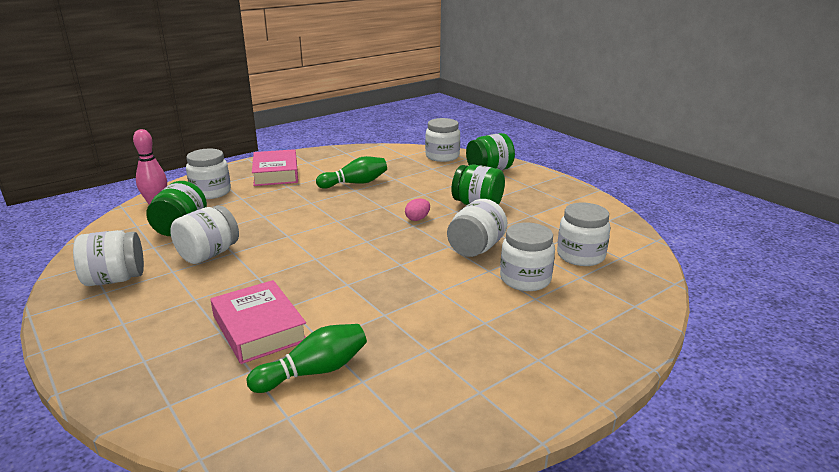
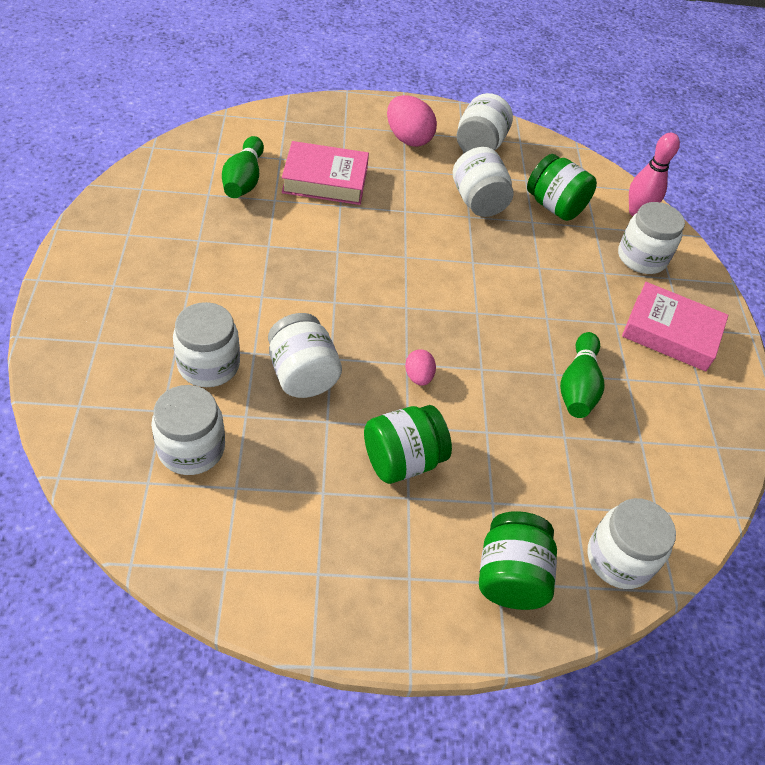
camera: 120 degrees right, 25 degrees up
(136, 315) = (408, 139): none -> pink egg

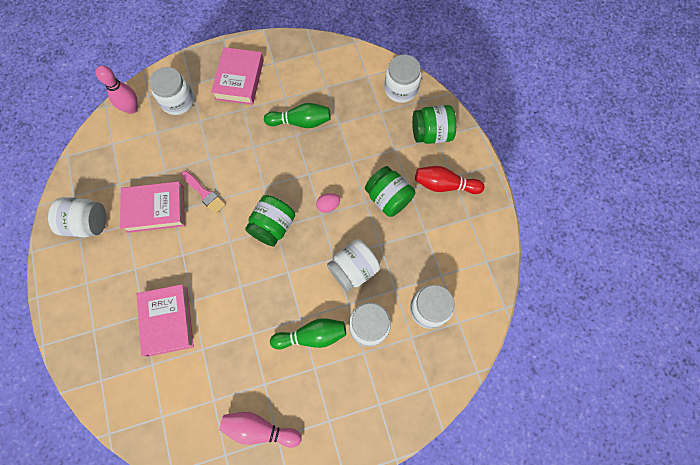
camera: 100 degrees left, 20 degrees up
(148, 222) = (259, 429): none -> pink bowling pin
(244, 180) = (188, 380): green bowling pin -> green bowling pin (311, 336)
(397, 558) = (444, 185): none -> red bowling pin
(408, 139) = (95, 277): pink egg -> none
(478, 202) = (155, 209): white jar -> pink book
(486, 250) = (204, 193): none -> pink brush
(554, 206) = (143, 159): green jar -> green jar (273, 226)

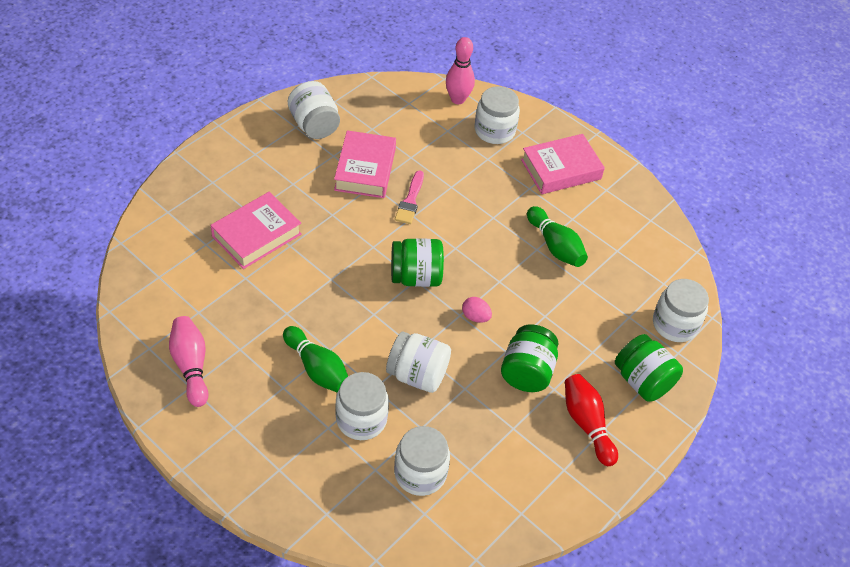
camera: 55 degrees right, 20 degrees down
(155, 209) = (365, 169): pink book -> pink book turned 45 degrees clockwise

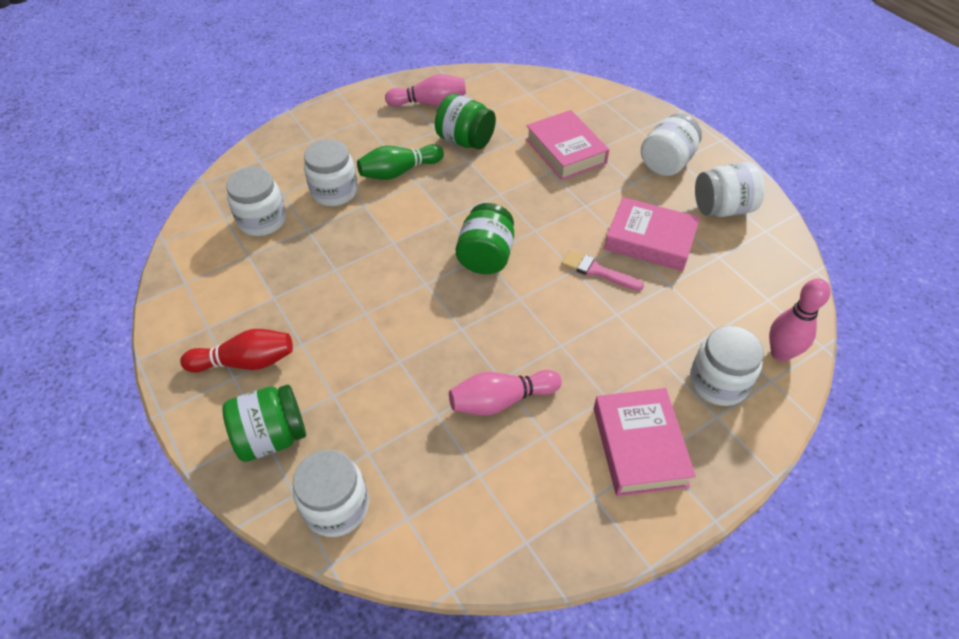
camera: 110 degrees right, 0 degrees up
(417, 375) = (365, 236): white jar -> white jar (667, 163)
(475, 317) = (418, 296): pink egg -> none
(527, 372) = (332, 324): green jar -> green jar (465, 140)
(555, 246) = (501, 400): green bowling pin -> pink bowling pin

